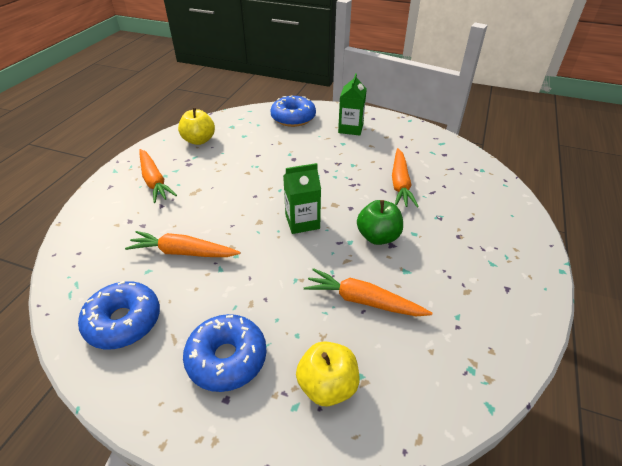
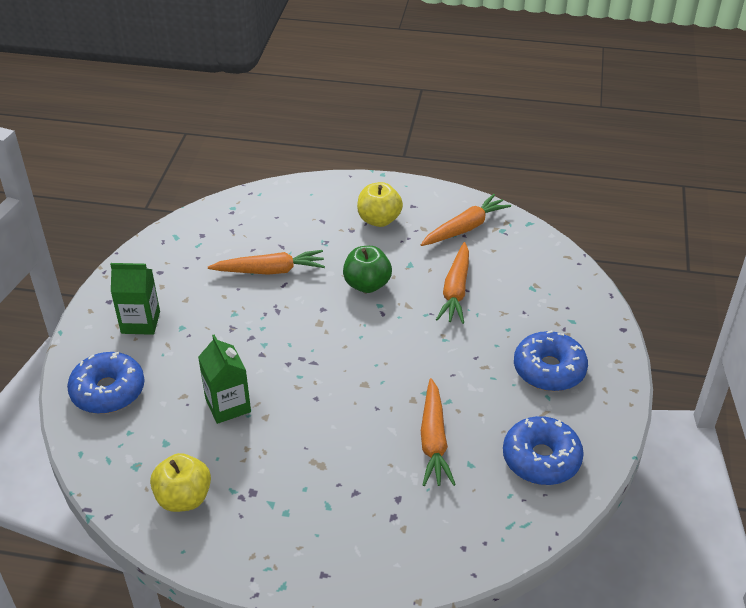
camera: 100 degrees left, 0 degrees up
(154, 181) = (302, 520): orange carrot -> orange carrot (465, 228)
(302, 222) = (357, 346): green carton -> green carton (228, 405)
(327, 386) = (548, 304): yellow apple -> yellow apple (379, 220)

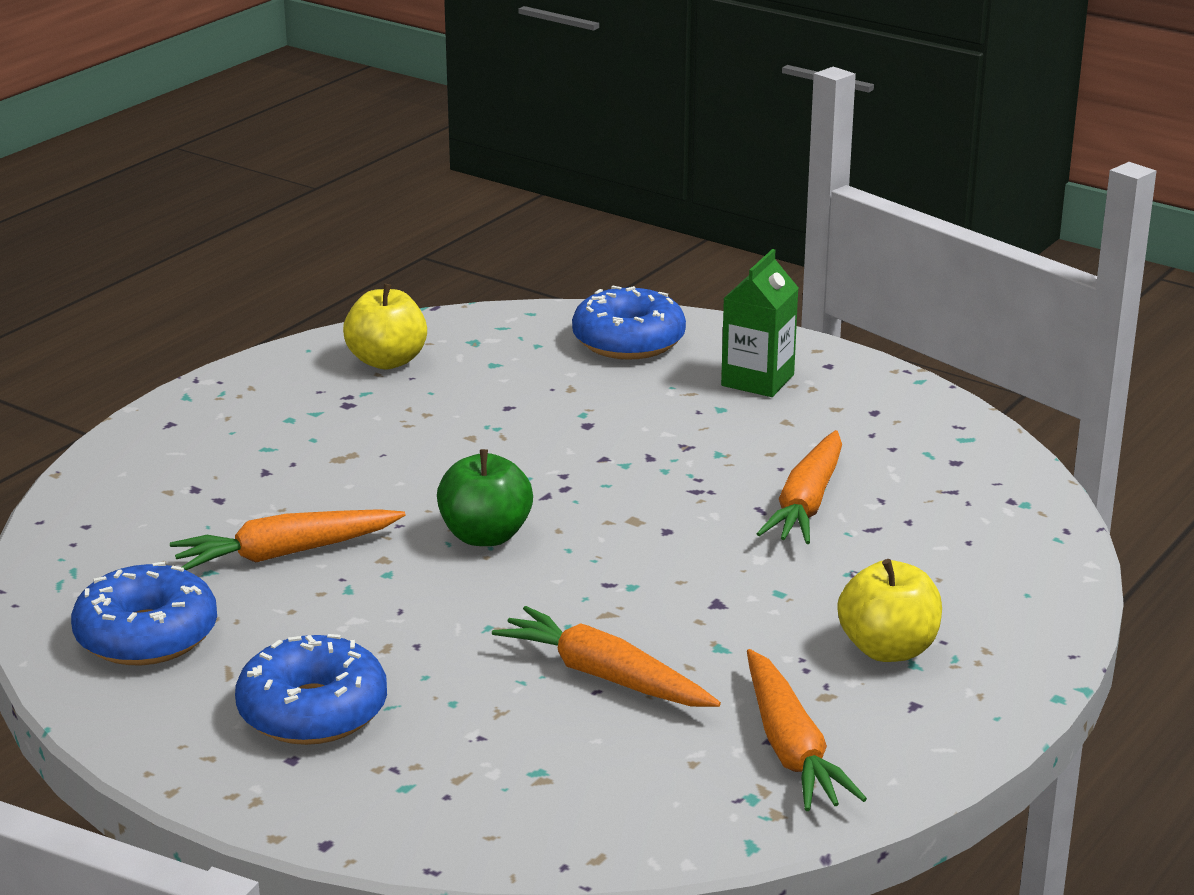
camera: 115 degrees right, 15 degrees down
(228, 405) = (519, 414): green carton -> none
(367, 284) = (696, 586): green apple -> green apple (485, 536)
(433, 440) = (285, 553): orange carrot -> orange carrot turned 45 degrees counterclockwise

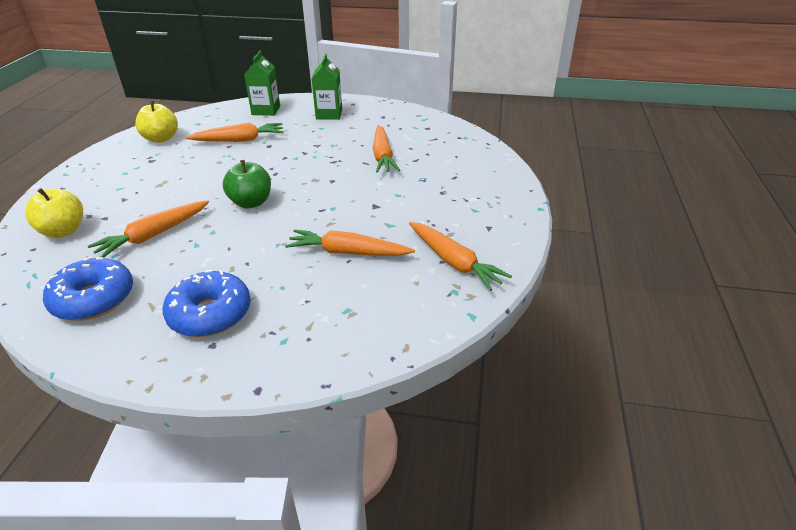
camera: 25 degrees left, 10 degrees up
(536, 399) = (239, 140): none -> orange carrot
(628, 341) = (266, 110): blue donut -> green carton
(888, 649) = (460, 206): yellow apple -> yellow apple (63, 231)

